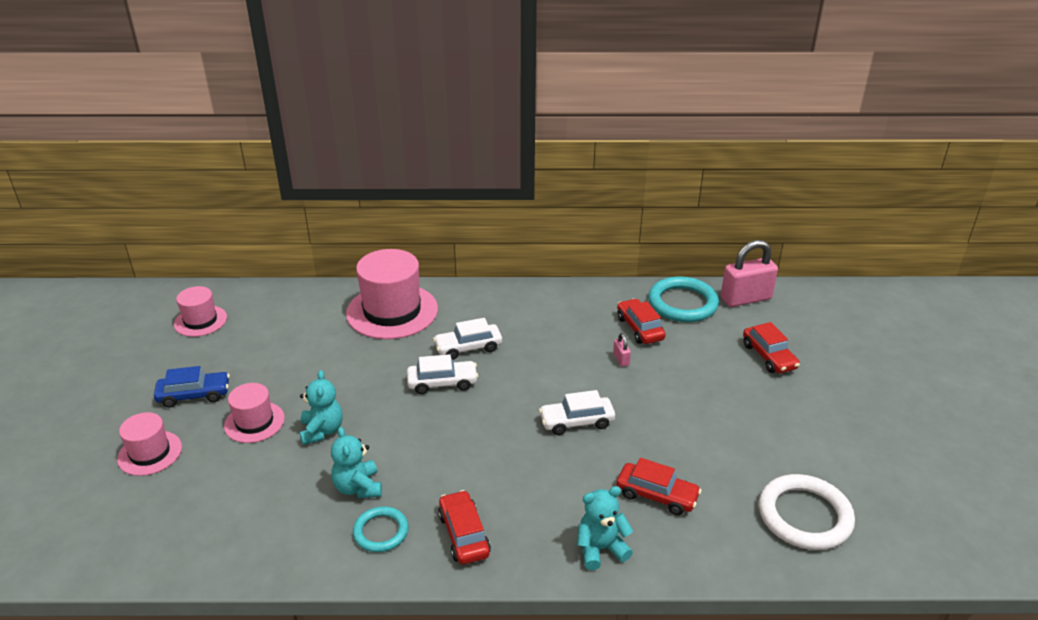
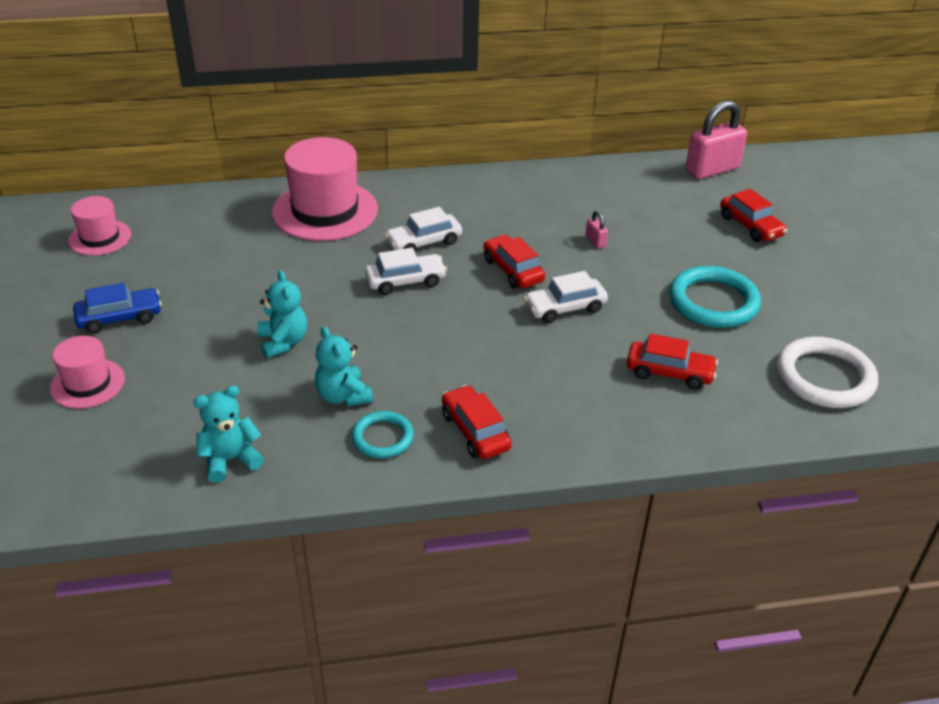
camera: 10 degrees left, 5 degrees up
(254, 422) = (201, 340): pink hat -> none
(600, 549) = (625, 430): turquoise teddy bear -> turquoise teddy bear (230, 460)
(640, 328) = (607, 208): red car -> red car (513, 270)
(682, 303) = (646, 179): turquoise ring -> turquoise ring (713, 302)

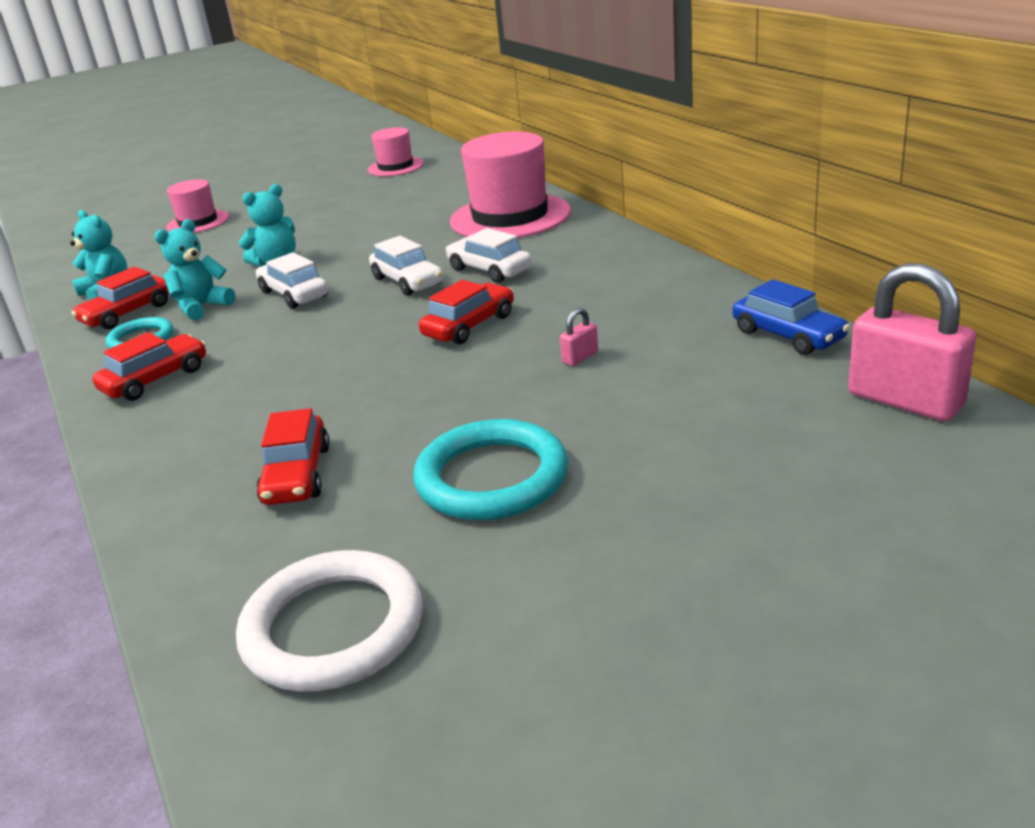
camera: 75 degrees right, 10 degrees down
(120, 318) = (287, 205): blue car -> blue car (788, 335)
(565, 308) = (408, 373): white car -> white car (294, 294)
(750, 226) = (755, 471): red car -> red car (127, 313)

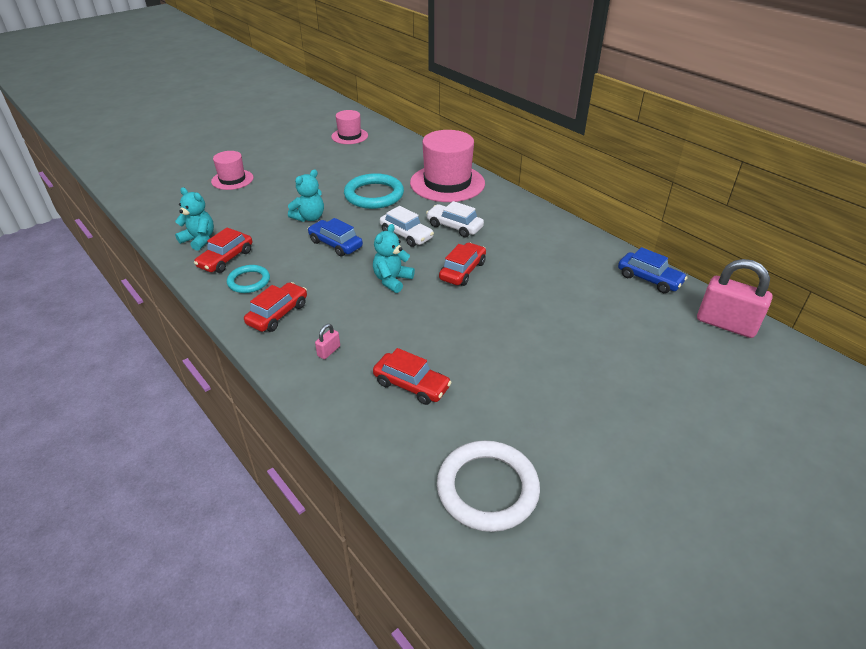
camera: 15 degrees left, 10 degrees up
(202, 307) = (277, 254): turquoise teddy bear -> turquoise teddy bear (392, 280)
(294, 294) = (335, 244): white car -> blue car
(297, 475) = (411, 385): red car -> red car turned 45 degrees counterclockwise
(492, 477) = (528, 382): turquoise ring -> turquoise ring (374, 195)
(580, 357) = (540, 295): pink padlock -> pink padlock (329, 351)

